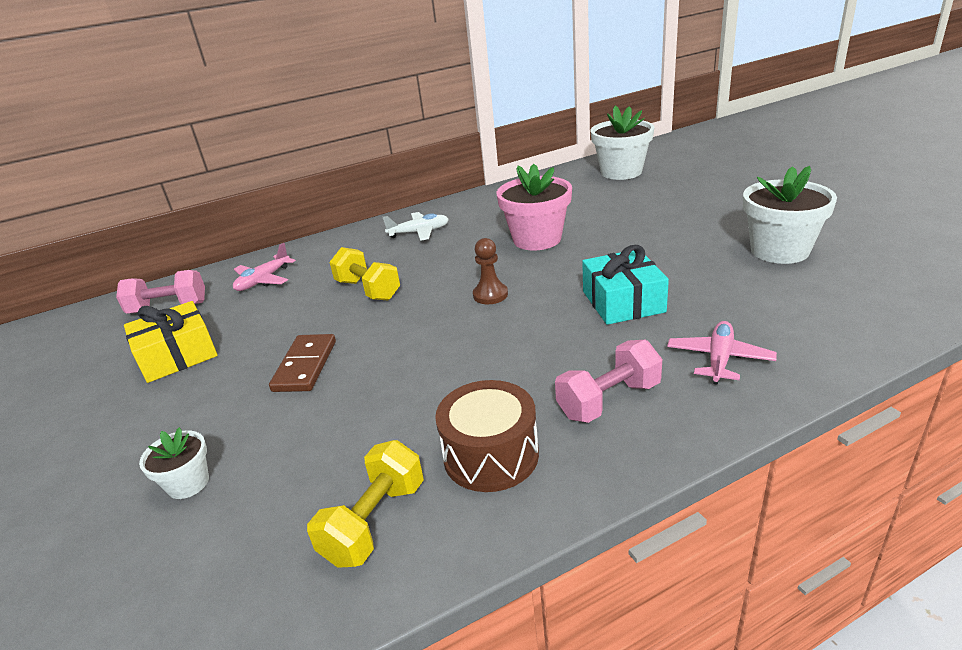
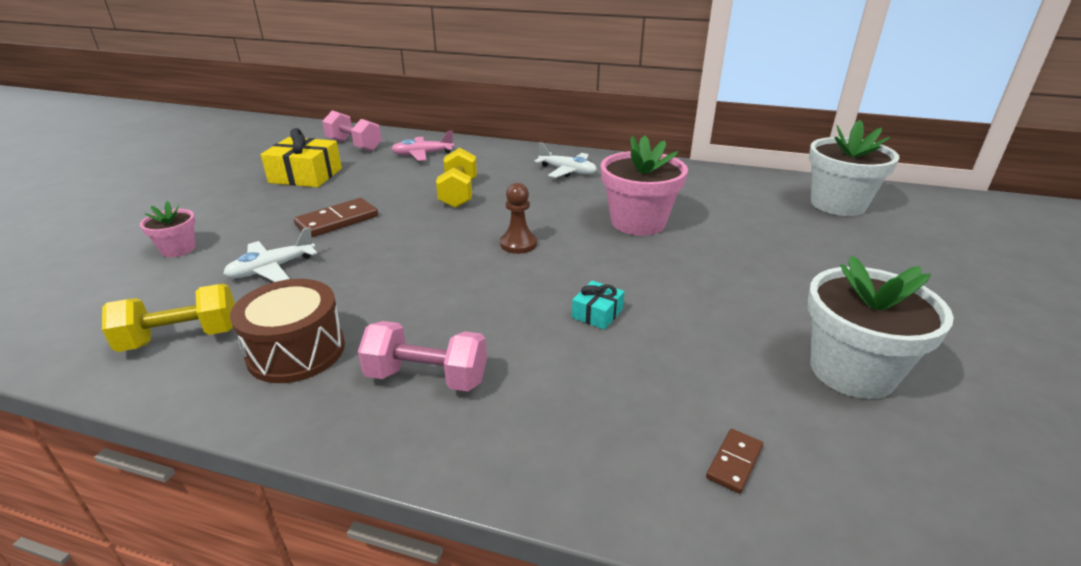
camera: 40 degrees right, 0 degrees up
(188, 483) = (178, 249): white flower pot -> pink flower pot
(332, 430) = (272, 269): none -> white plane
(623, 301) = (597, 313): turquoise gift -> turquoise gift, size x0.51
(719, 359) = (568, 418): pink plane -> none
(816, 321) = (734, 462): none -> brown domino

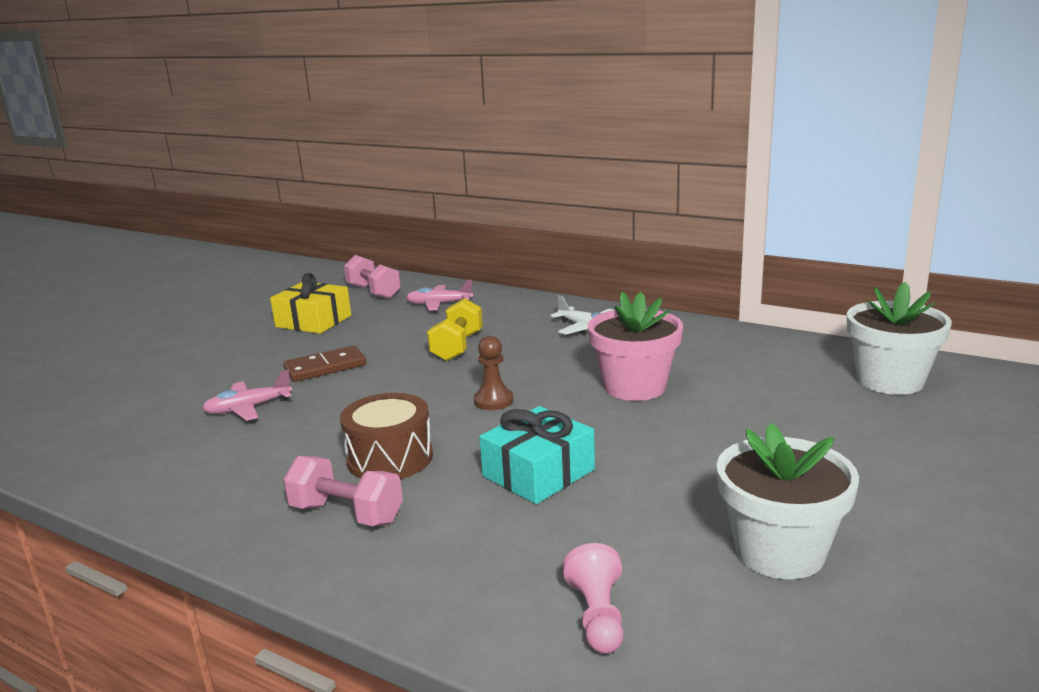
camera: 15 degrees right, 10 degrees down
(178, 249) = (174, 385): pink flower pot -> none
(182, 338) = (151, 461): yellow dumbbell -> none
(272, 269) = (248, 408): white plane -> pink plane
(296, 351) = (242, 481): brown drum -> brown drum (390, 458)
(597, 313) = (538, 473): turquoise gift -> turquoise gift, size x1.98
(734, 462) = (598, 616): brown domino -> pink pawn

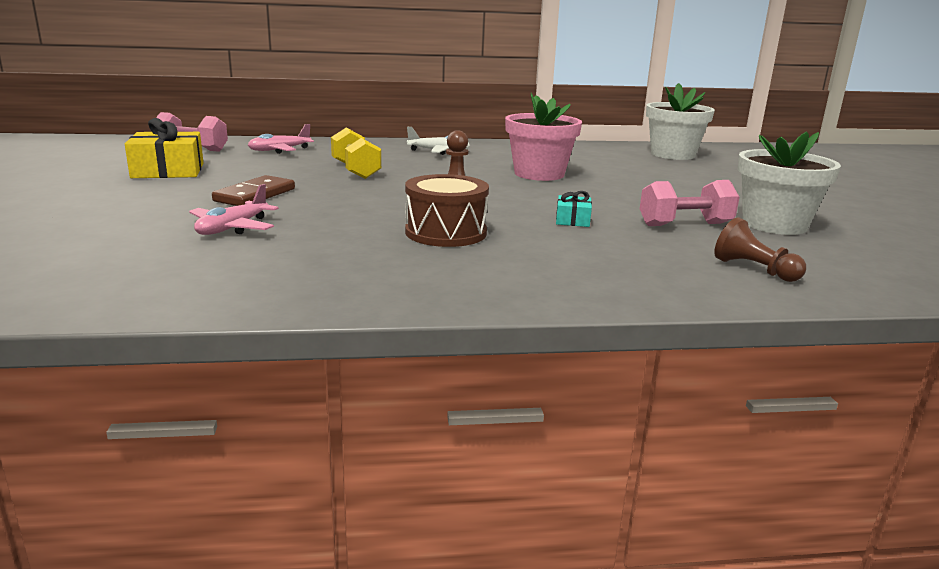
camera: 40 degrees left, 0 degrees up
(346, 514) = (484, 266): pink dumbbell -> pink dumbbell (685, 225)
(538, 473) = (572, 220): turquoise gift -> turquoise gift, size x0.51
(598, 616) = (754, 269): pink pawn -> brown pawn

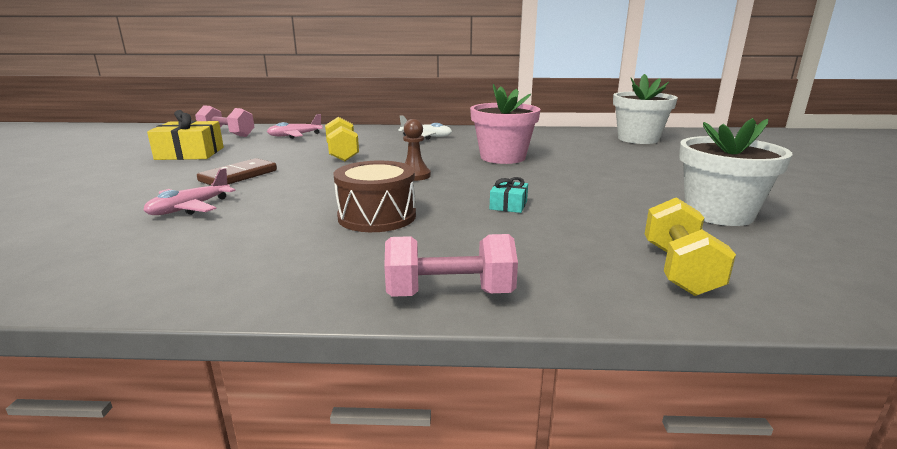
camera: 10 degrees right, 0 degrees up
(685, 225) = (621, 212): pink dumbbell -> pink dumbbell (450, 294)
(754, 269) = (679, 269): brown pawn -> yellow dumbbell

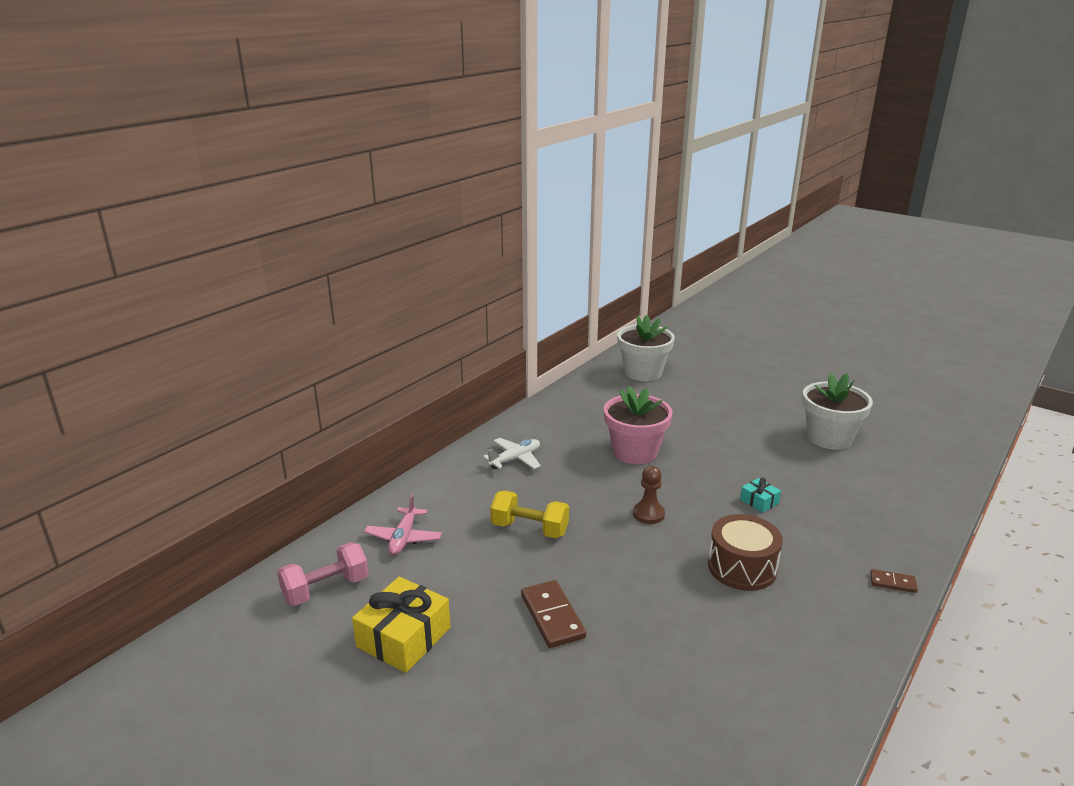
camera: 55 degrees left, 5 degrees up
(190, 208) = (642, 667): pink plane -> none
(450, 294) = (893, 583): pink dumbbell -> brown domino
(679, 269) = (898, 494): yellow dumbbell -> none

